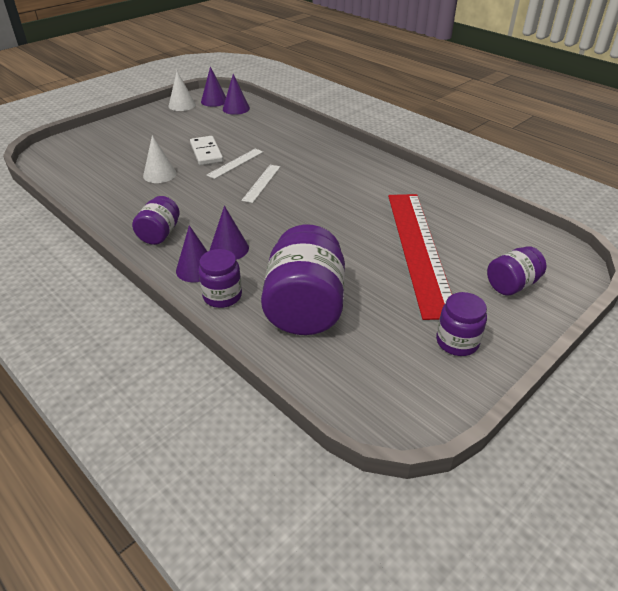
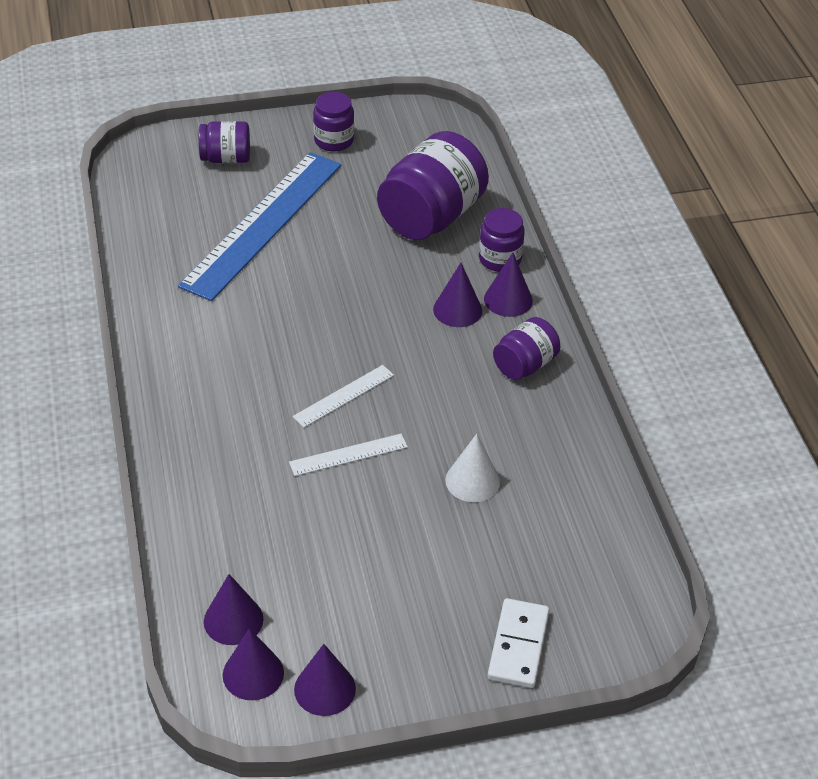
camera: 150 degrees left, 5 degrees up
(182, 105) = (325, 689): white cone -> purple cone
(206, 153) = (374, 502): white domino -> white domino (518, 645)
(418, 249) = (263, 224): red ruler -> blue ruler

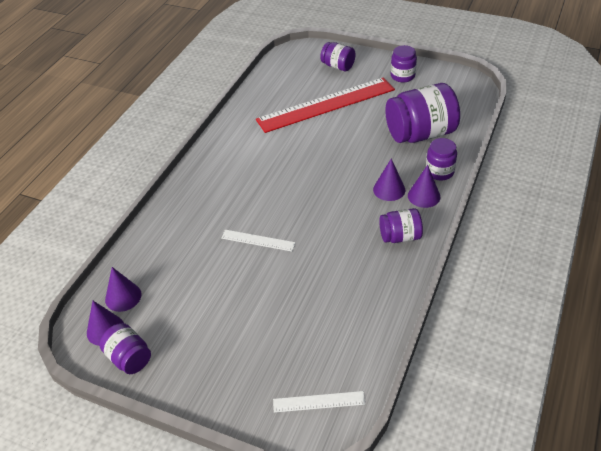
camera: 40 degrees right, 0 degrees up
(263, 224) = (326, 105): blue ruler -> red ruler
(325, 689) = (129, 358): purple cone -> purple jar
(343, 396) = (284, 208): white ruler -> white ruler (319, 401)
(472, 481) = (310, 287): white cone -> none
(518, 645) = (248, 395): white domino -> none

